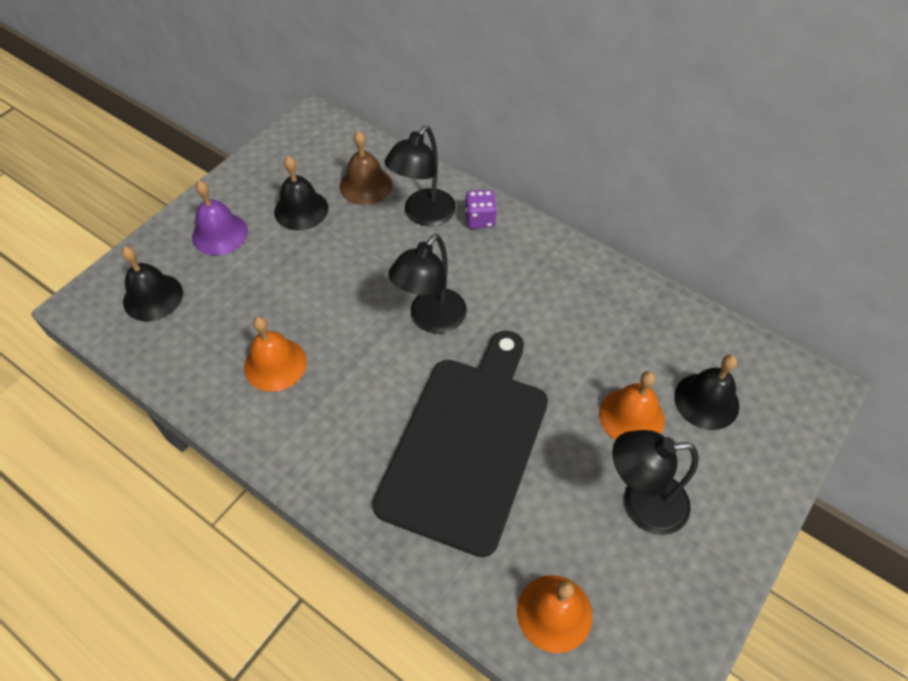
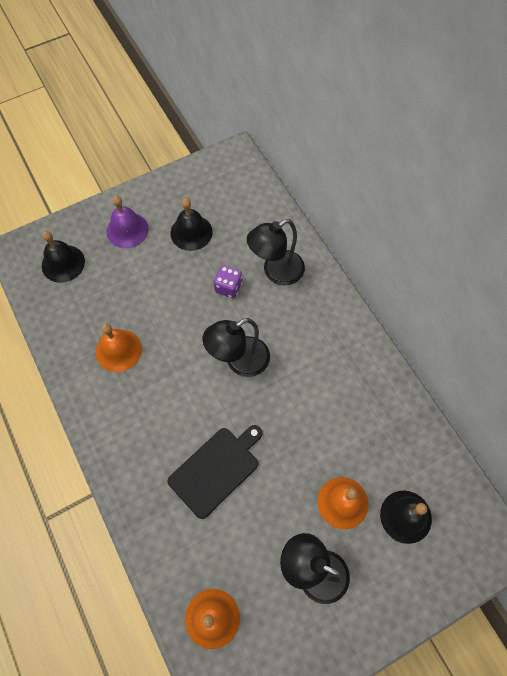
camera: 25 degrees right, 10 degrees up
(365, 185) = (246, 229): brown bell -> none
(467, 444) = (216, 469): black cutting board -> black cutting board, size x0.58
(480, 219) = (316, 293): purple dice -> purple dice (228, 287)

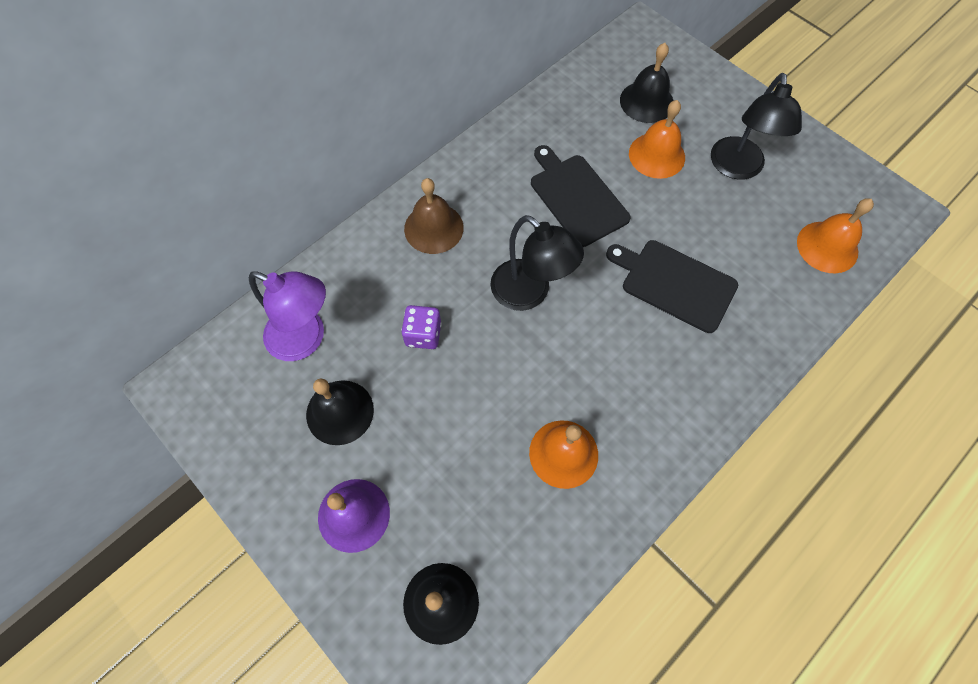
camera: 105 degrees left, 0 degrees up
(246, 221) = (306, 339): none -> purple lamp
(276, 272) = (384, 280): black lamp -> none
(311, 311) = (433, 228): none -> brown bell
(314, 420) = (576, 197): none -> black cutting board

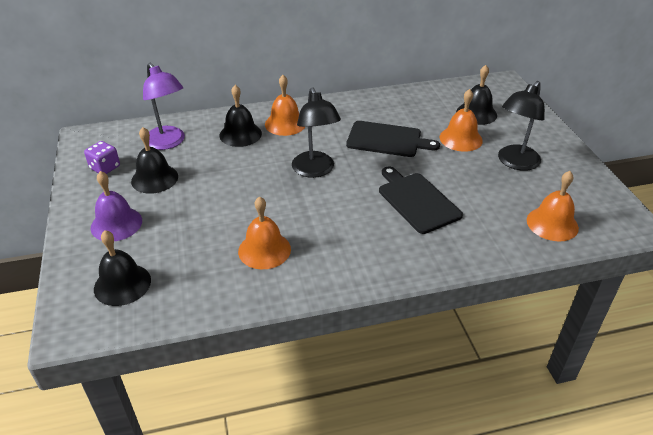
camera: 30 degrees right, 25 degrees down
(390, 275) = (240, 134): none -> black bell
(423, 334) = (234, 165): purple dice -> purple dice (105, 168)
(433, 228) = (285, 124): brown bell -> orange bell
(576, 197) = (387, 140): black cutting board -> black cutting board turned 105 degrees clockwise

